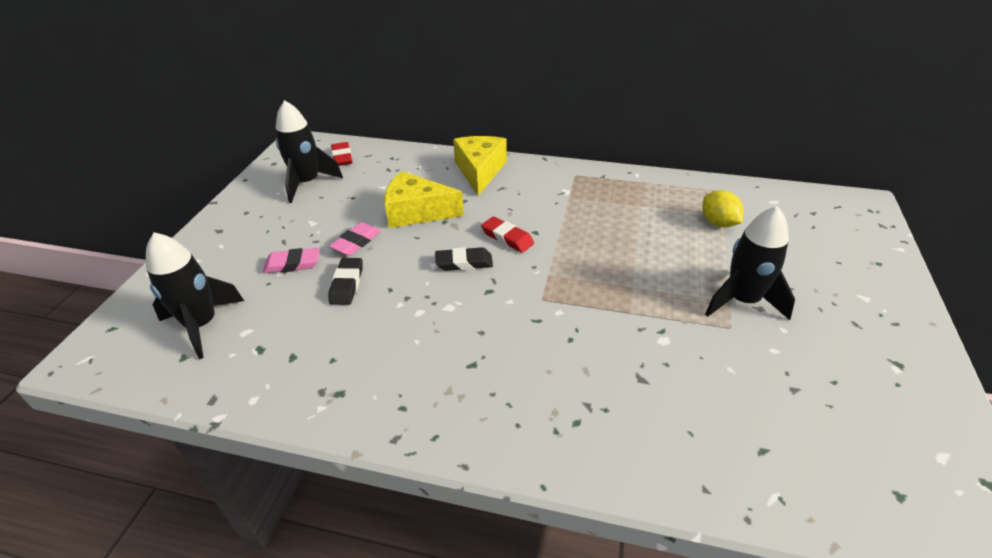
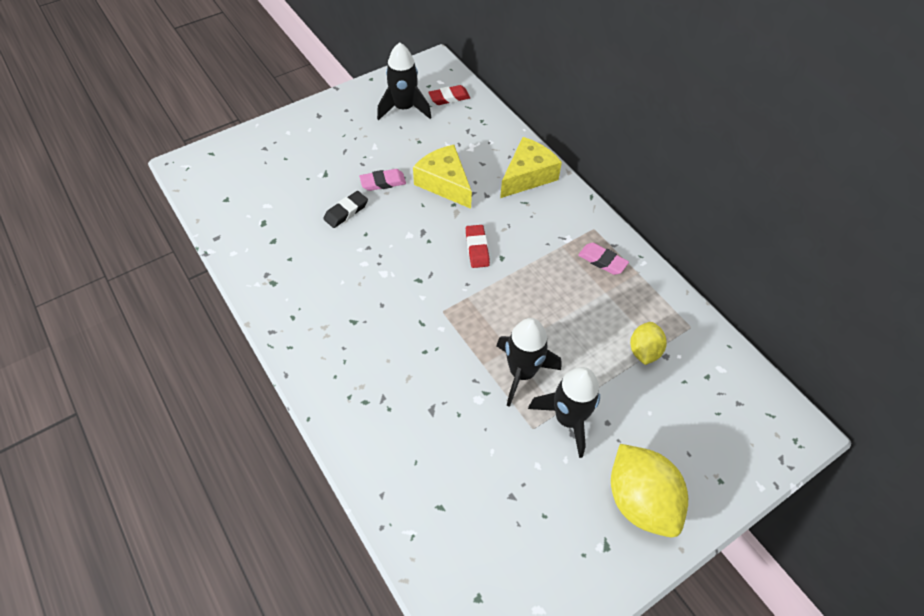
camera: 40 degrees right, 15 degrees up
(202, 325) = (251, 184): black rocket -> black rocket (522, 372)
(292, 264) = (332, 173): pink eraser -> pink eraser (602, 261)
(342, 157) = (449, 98): red eraser -> red eraser turned 45 degrees clockwise
(464, 263) = (427, 247): black eraser -> none
(864, 314) = (640, 500): none -> yellow lemon

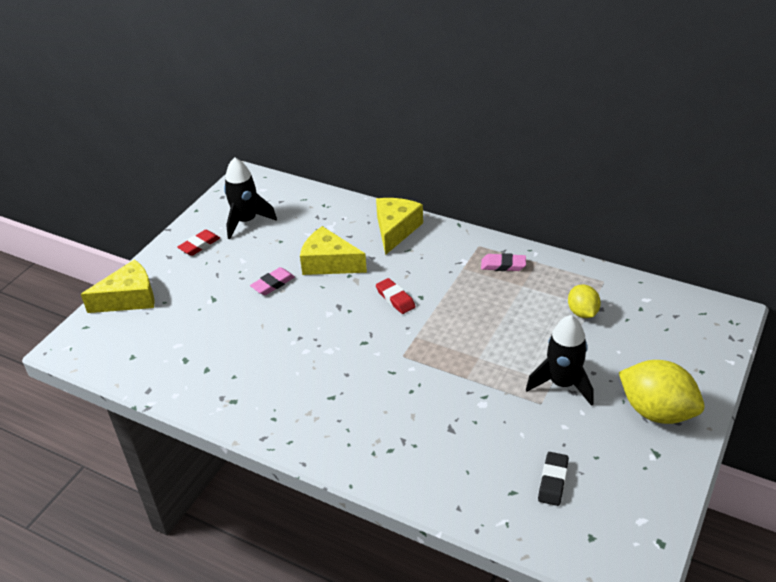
camera: 25 degrees left, 15 degrees down
(261, 142) = (129, 298): none -> yellow cheese
(346, 212) = (257, 319): black eraser -> black eraser (553, 481)
(449, 98) = (281, 198): red eraser -> red eraser (199, 245)
(522, 372) = (502, 369): black rocket -> none

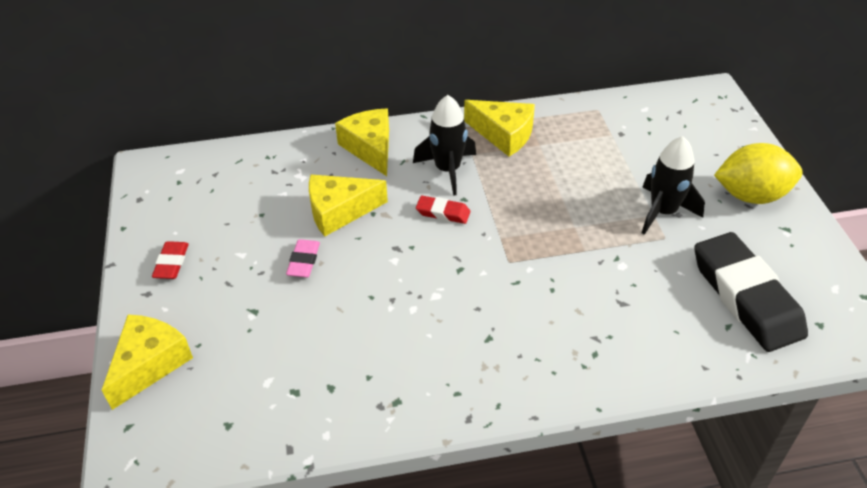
camera: 40 degrees left, 5 degrees up
(246, 221) = (199, 212): black rocket -> black rocket (447, 170)
(503, 265) = (503, 134): pink eraser -> yellow cheese
(553, 481) = (745, 297): black eraser -> black eraser, size x2.27
(582, 312) = (611, 144): yellow lemon -> none

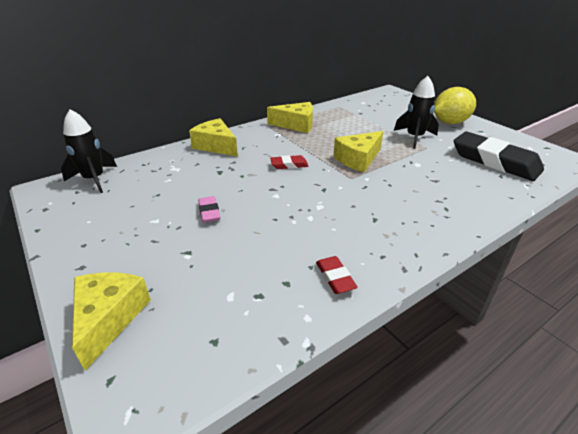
camera: 25 degrees left, 10 degrees down
(171, 263) = (95, 241): red eraser -> red eraser (335, 277)
(339, 211) = (217, 179): yellow cheese -> yellow cheese (358, 159)
(447, 170) = (275, 145): black rocket -> black rocket (94, 179)

